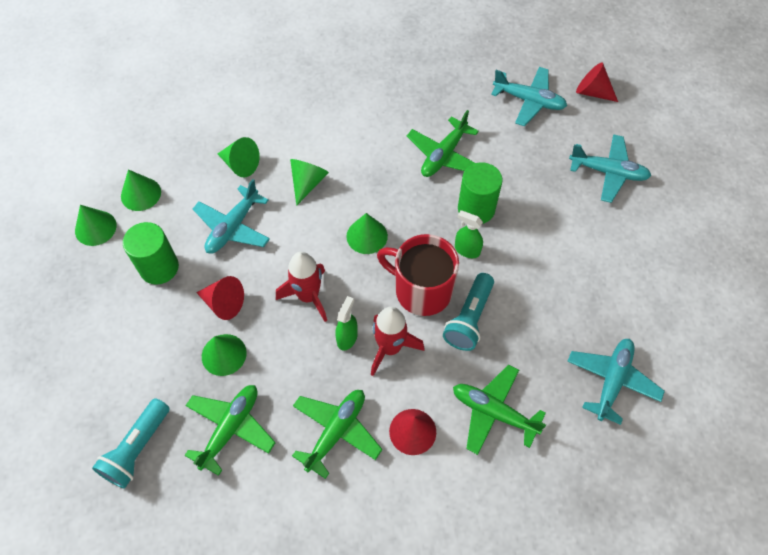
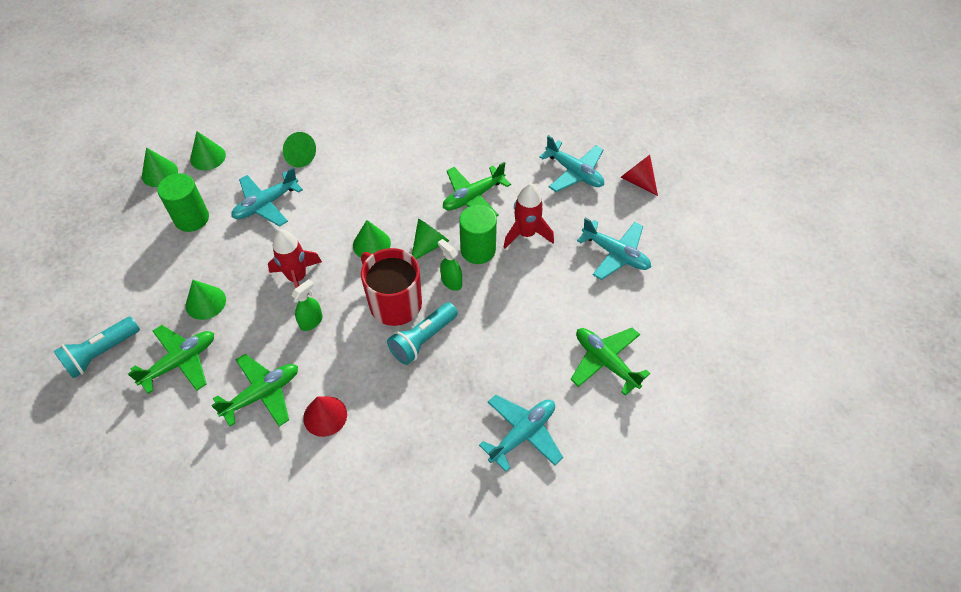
camera: 20 degrees right, 5 degrees down
(223, 303) = (227, 262): red cone -> none
(307, 183) = (345, 187): green cone -> green cone (429, 245)
(390, 348) = (342, 341): red rocket -> red rocket (526, 234)
(494, 412) = (402, 424): green plane -> green plane (606, 362)

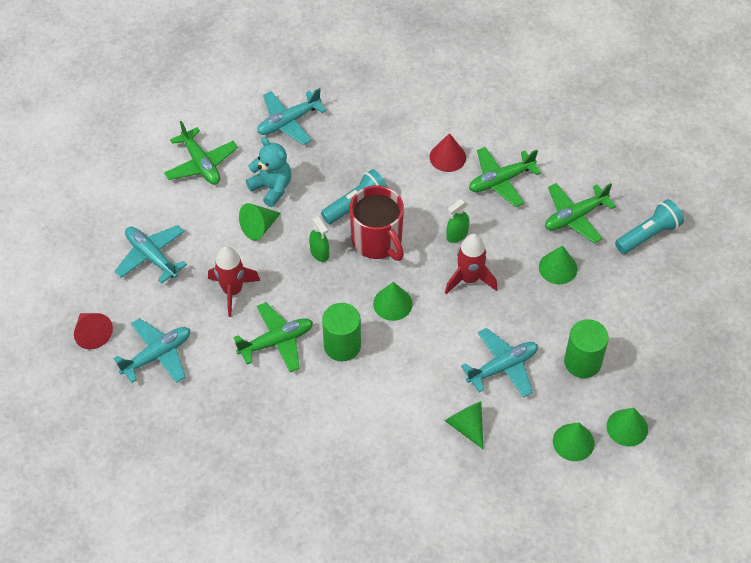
camera: 170 degrees left, 0 degrees up
(429, 245) = (334, 294): green cone -> green cone (259, 227)
(478, 250) = (286, 281): green cylinder -> green cylinder (342, 345)
(519, 345) = (272, 188): none -> turquoise teddy bear
(574, 172) = (157, 355): turquoise plane -> turquoise plane turned 90 degrees clockwise

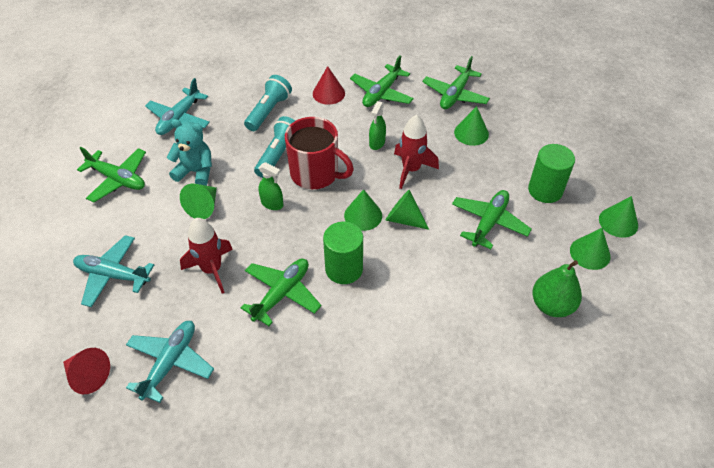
camera: 30 degrees left, 5 degrees down
(466, 426) = (498, 283): green cone -> green cone (404, 219)
(498, 469) = (552, 305): none -> green pear
(502, 367) = (489, 223): turquoise plane -> green plane
(648, 235) = (515, 85): turquoise flashlight -> turquoise flashlight (268, 111)

